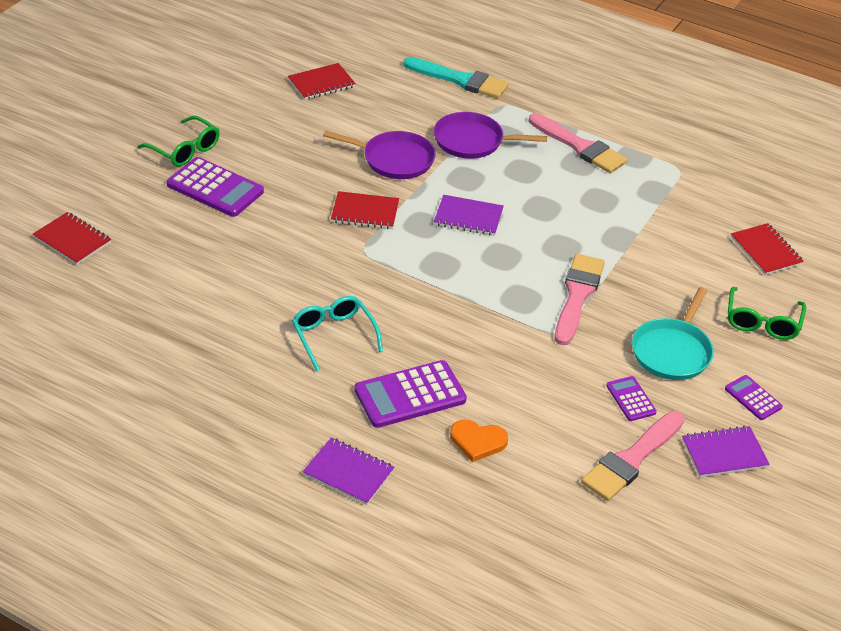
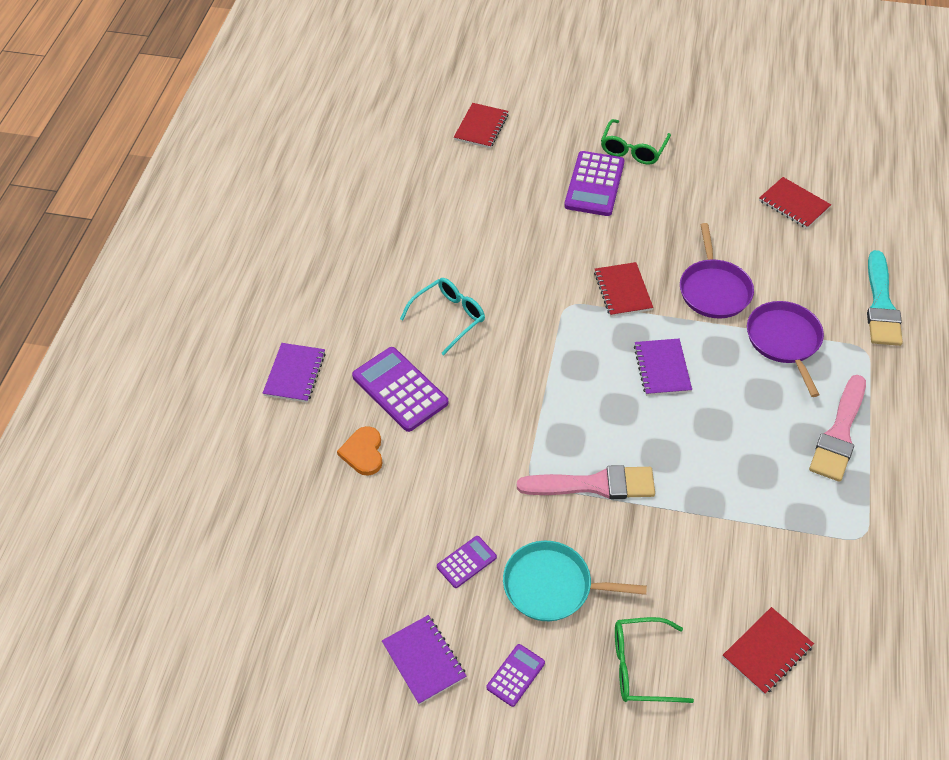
camera: 75 degrees right, 10 degrees up
(631, 459) = (386, 579): pink brush -> none

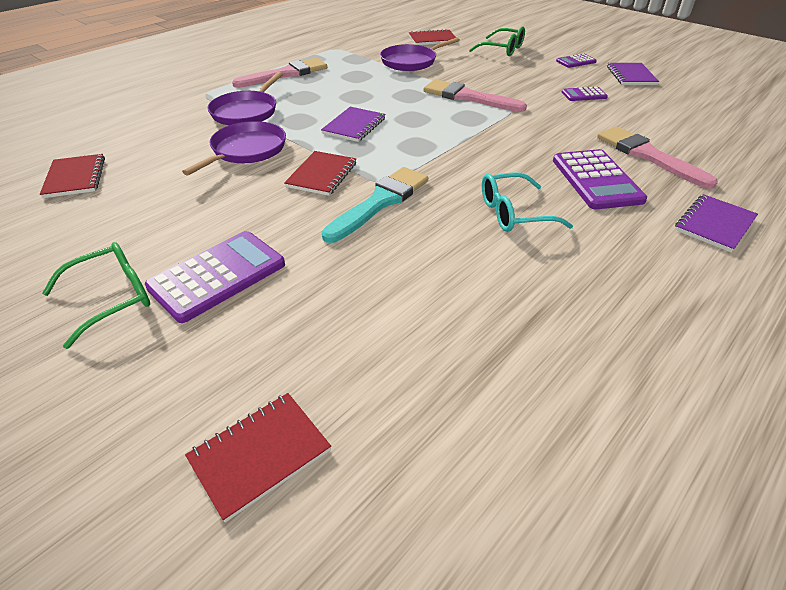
camera: 150 degrees left, 10 degrees down
(363, 452) = (647, 156): orange heart -> pink brush
(552, 586) = (531, 76): turquoise pan -> none
(731, 549) = (411, 62): none -> purple pan
(881, 305) = (150, 106): turquoise brush -> turquoise brush (380, 202)

